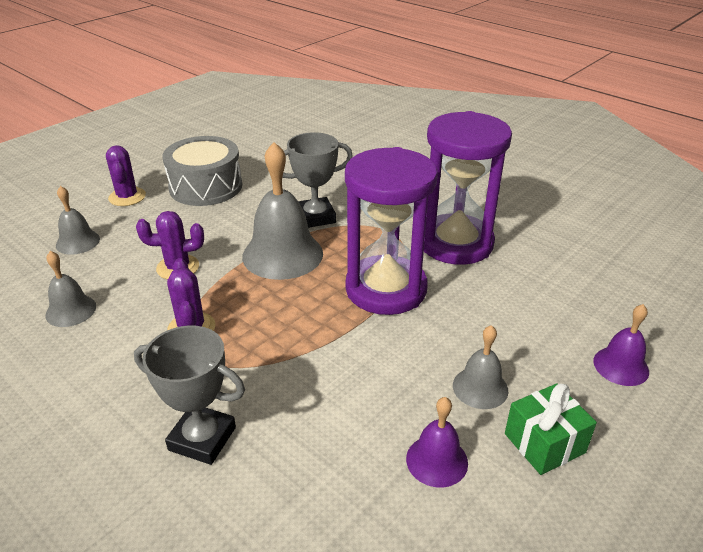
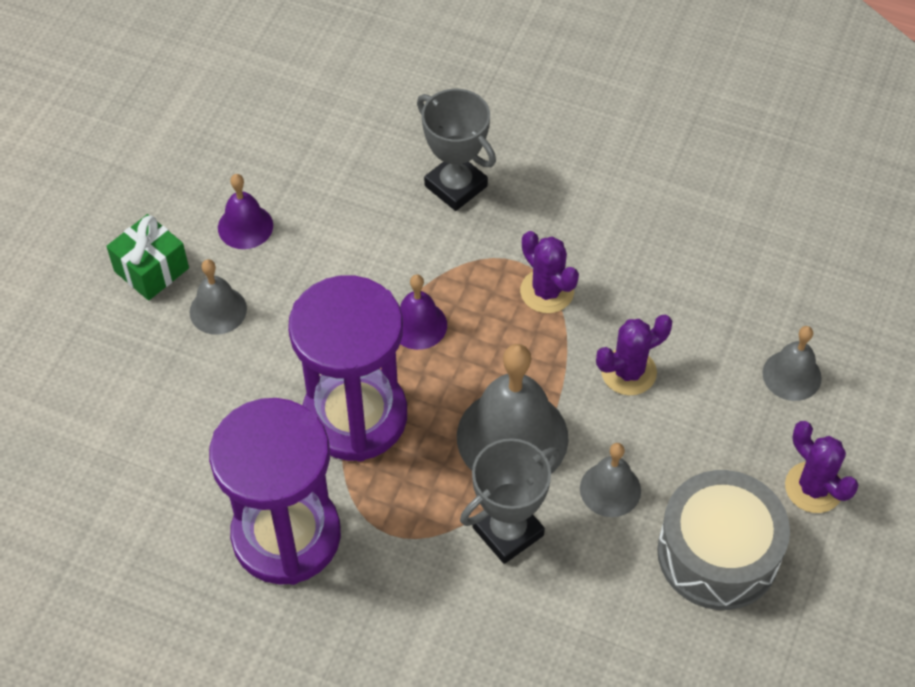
camera: 160 degrees right, 20 degrees up
(71, 310) = (695, 273): grey bell -> grey bell (610, 489)
(202, 438) = (456, 186): grey trophy -> grey trophy turned 45 degrees clockwise
(621, 366) = (71, 381): purple bell -> purple bell (418, 325)

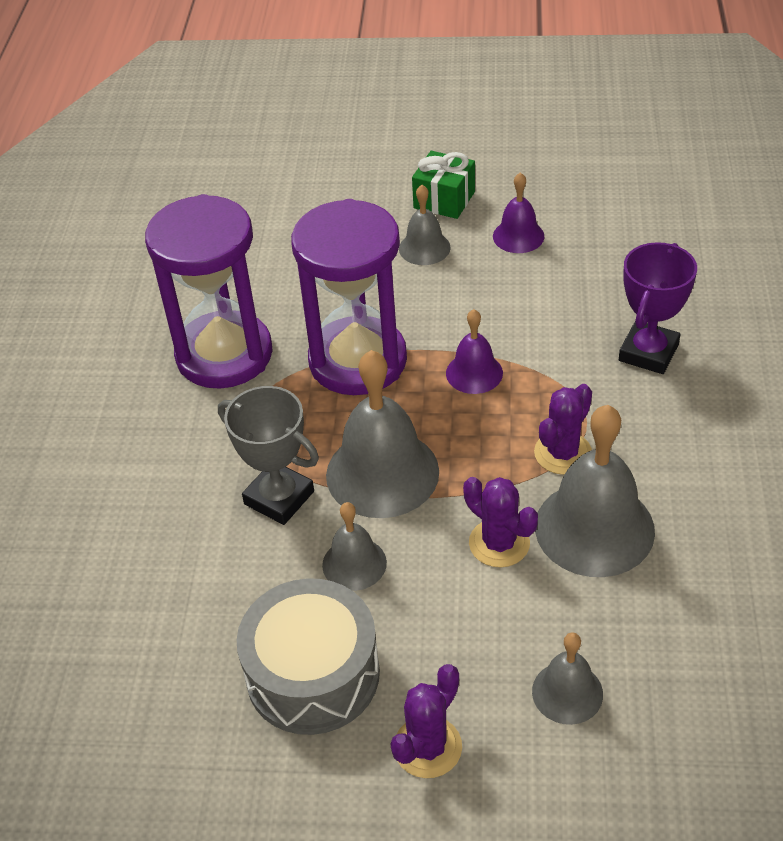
camera: 75 degrees right, 10 degrees down
(456, 186) = (648, 352): grey trophy -> purple trophy
(638, 299) = (594, 528): none -> grey bell

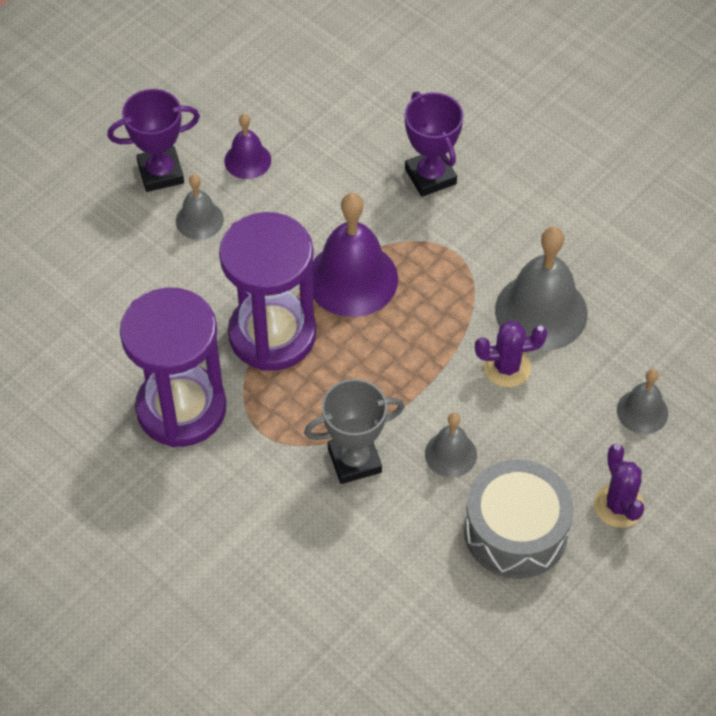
camera: 55 degrees left, 10 degrees up
(382, 473) = (390, 389): grey bell -> none
(444, 200) = (160, 173): green gift -> purple trophy
(474, 373) = (352, 278): purple bell -> purple bell, size x1.86
(563, 453) = (468, 283): purple cactus -> none

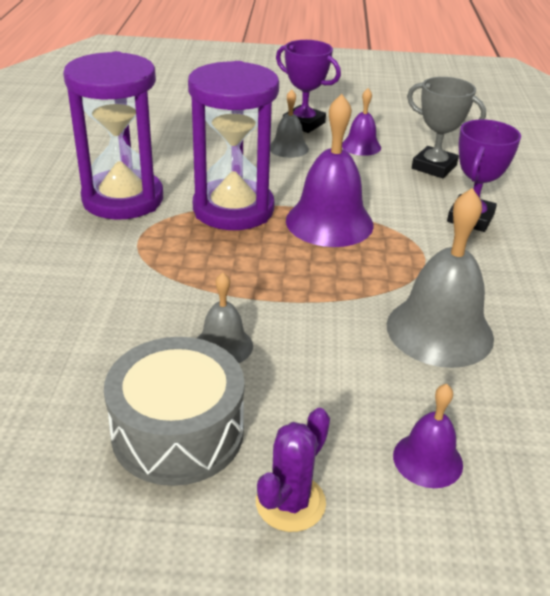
camera: 50 degrees right, 20 degrees down
(354, 460) = (158, 294): grey trophy -> grey trophy (434, 167)
(507, 367) = (355, 337): purple cactus -> none
(642, 411) = (427, 459): grey bell -> purple bell

